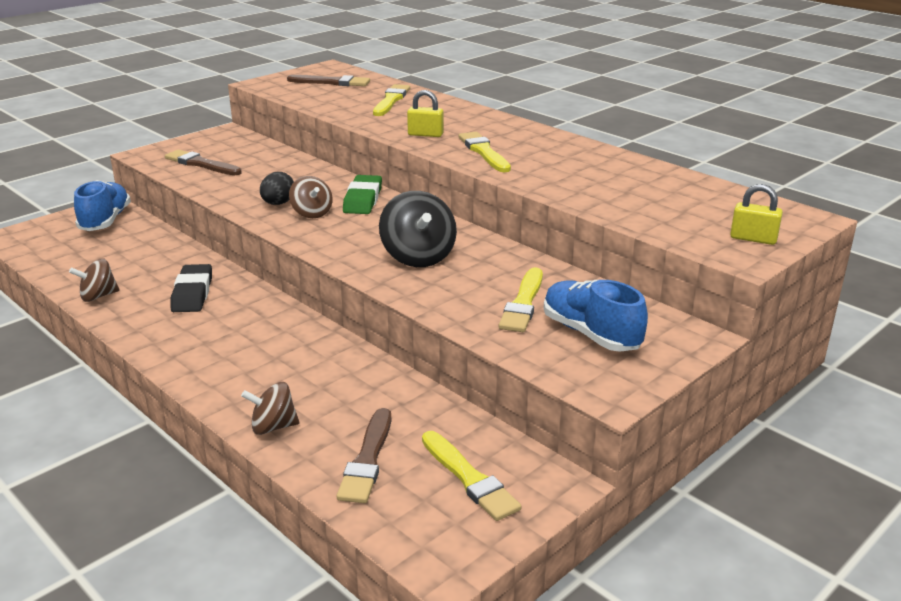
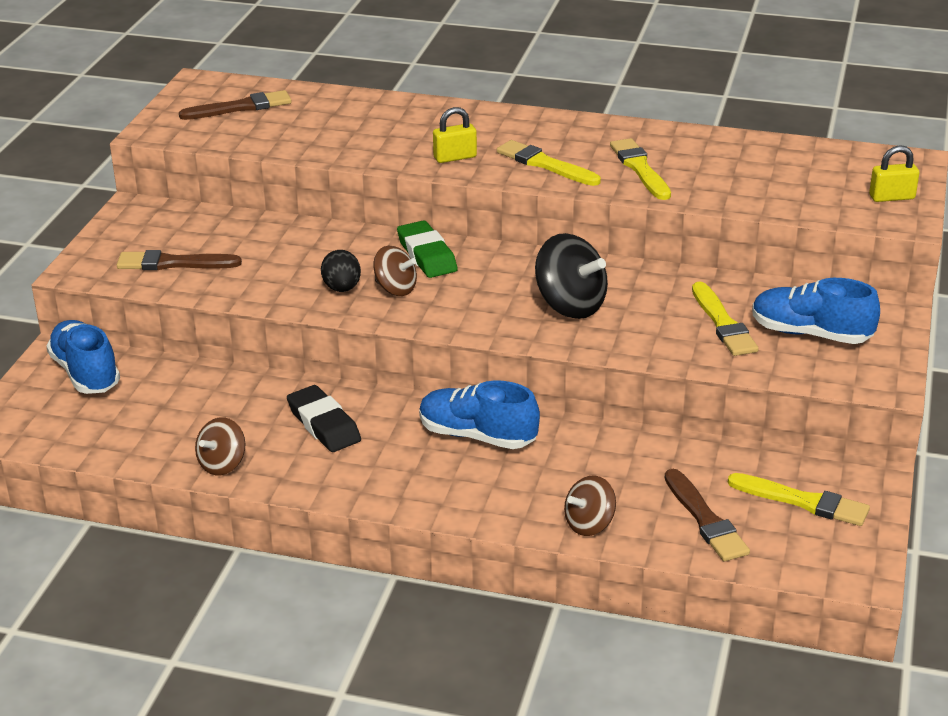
camera: 30 degrees left, 5 degrees up
(280, 335) = (477, 436): none -> blue shoe
(391, 100) = (350, 118): yellow brush -> yellow brush (640, 168)

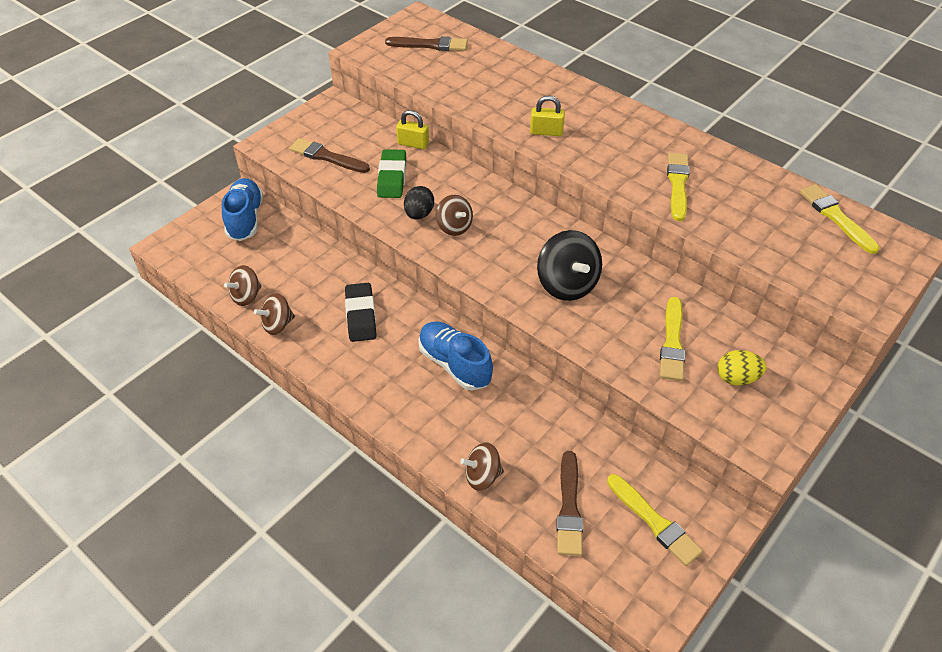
camera: 25 degrees right, 15 degrees up
(156, 449) = (246, 296): none -> brown spinning top
(426, 255) = (495, 204): green eraser -> green eraser (392, 177)
(545, 164) = (608, 158): yellow brush -> yellow brush (836, 217)
(810, 334) = (736, 378): blue shoe -> yellow egg
(891, 197) = (870, 279): yellow padlock -> yellow padlock (413, 144)

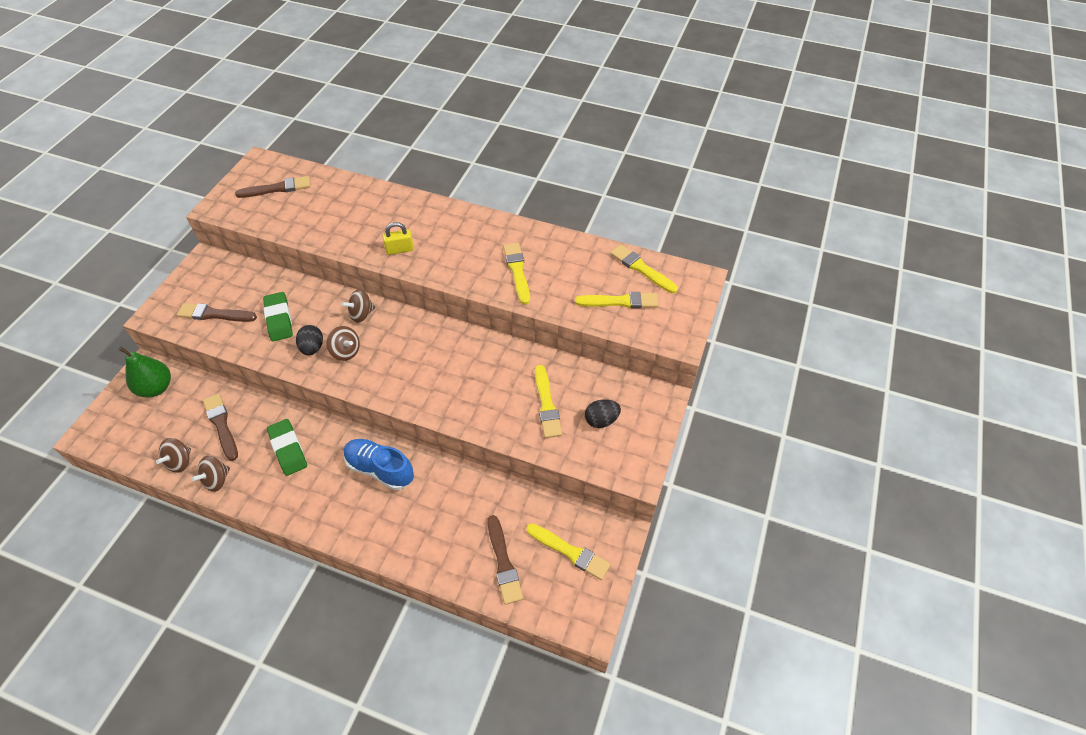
camera: 20 degrees left, 5 degrees up
(245, 219) = (156, 388): blue shoe -> green pear
(299, 272) = (221, 425): none -> brown brush
(360, 315) = (288, 449): black eraser -> green eraser
(413, 144) = (289, 282): yellow padlock -> none
(482, 476) = (429, 559): brown spinning top -> brown spinning top (361, 314)
(567, 284) = (452, 378): black spinning top -> none
(736, 378) = (601, 420): yellow egg -> black egg
(798, 246) = (620, 301): none -> yellow brush

